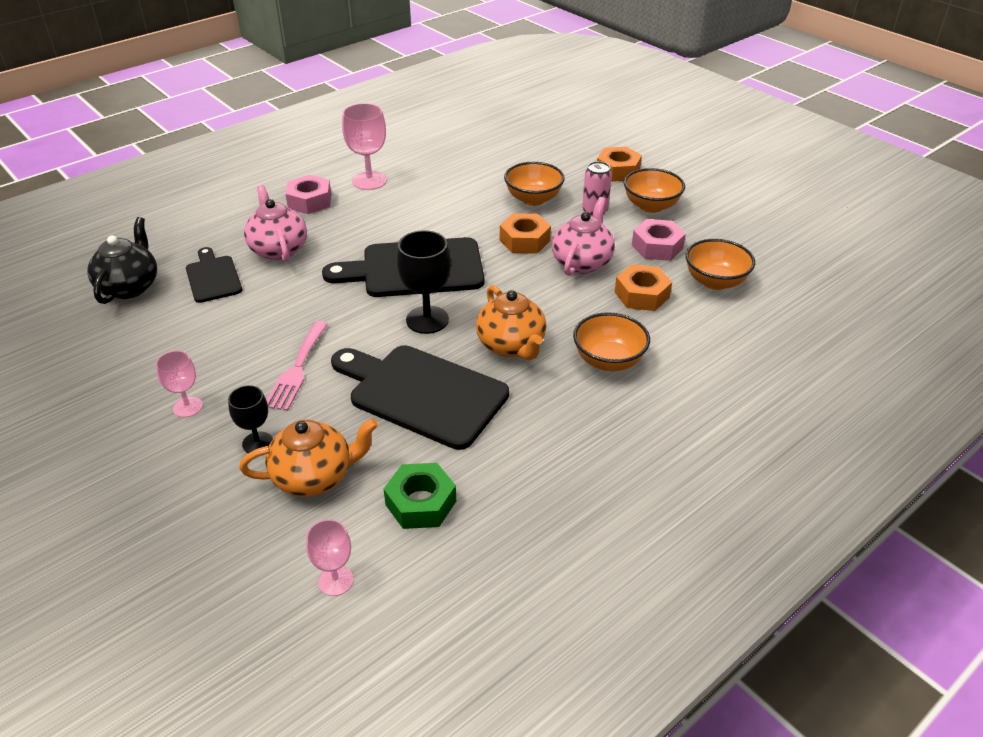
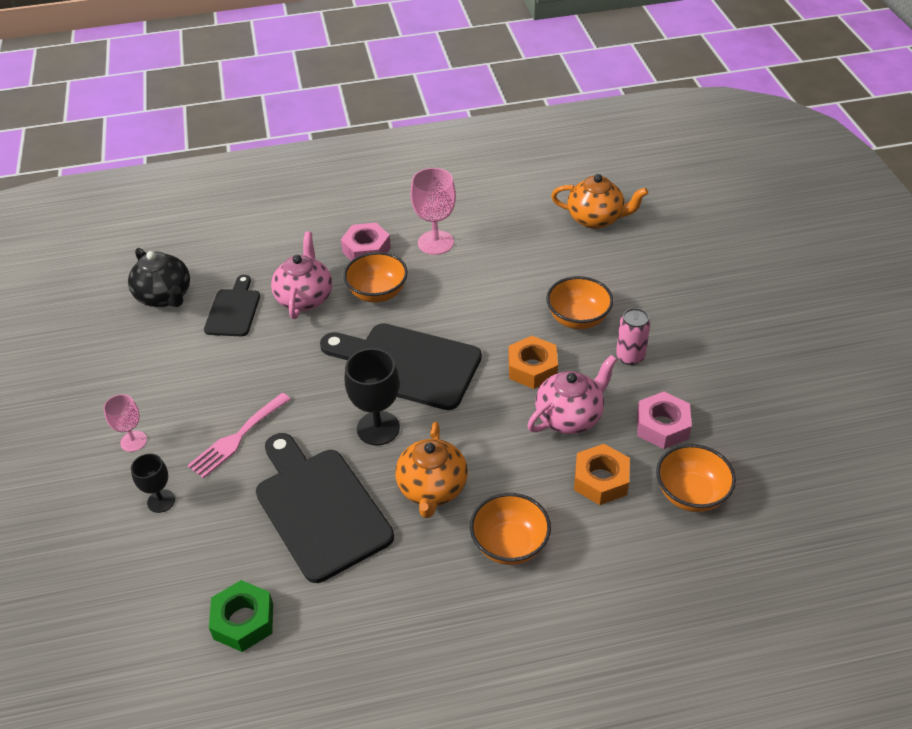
camera: 30 degrees right, 5 degrees up
(130, 287) = (165, 296): black teapot -> black teapot turned 105 degrees clockwise
(314, 476) = (181, 555): orange teapot -> orange teapot (596, 219)
(336, 581) = (133, 663): pink goblet -> none
(618, 171) = (694, 311): orange nut -> none
(651, 206) = (696, 371): orange bowl -> orange bowl (377, 293)

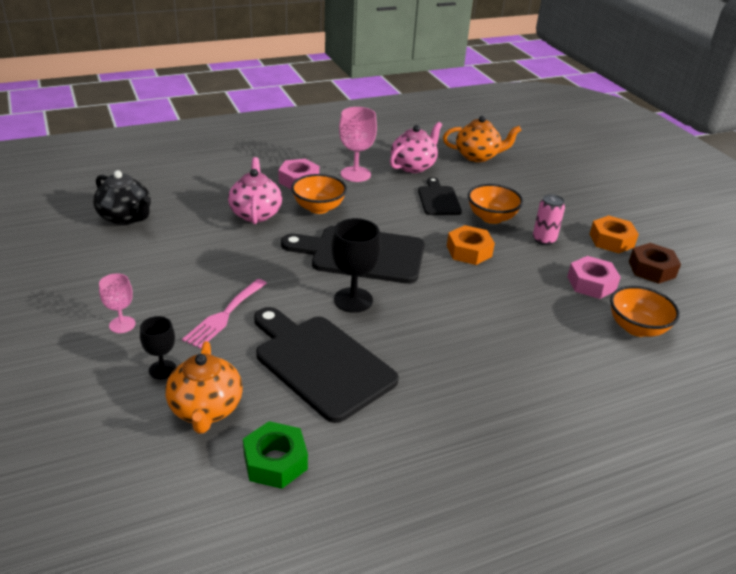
camera: 15 degrees left, 10 degrees down
(233, 310) = (193, 224): black cutting board -> black cutting board (438, 199)
(432, 489) = (418, 341): orange teapot -> orange teapot (206, 409)
(509, 545) = (503, 376): orange bowl -> none
(570, 417) = (514, 282): pink teapot -> pink teapot (413, 166)
(601, 480) = (559, 323): orange nut -> orange nut (611, 240)
(747, 410) = (651, 269): none -> brown nut

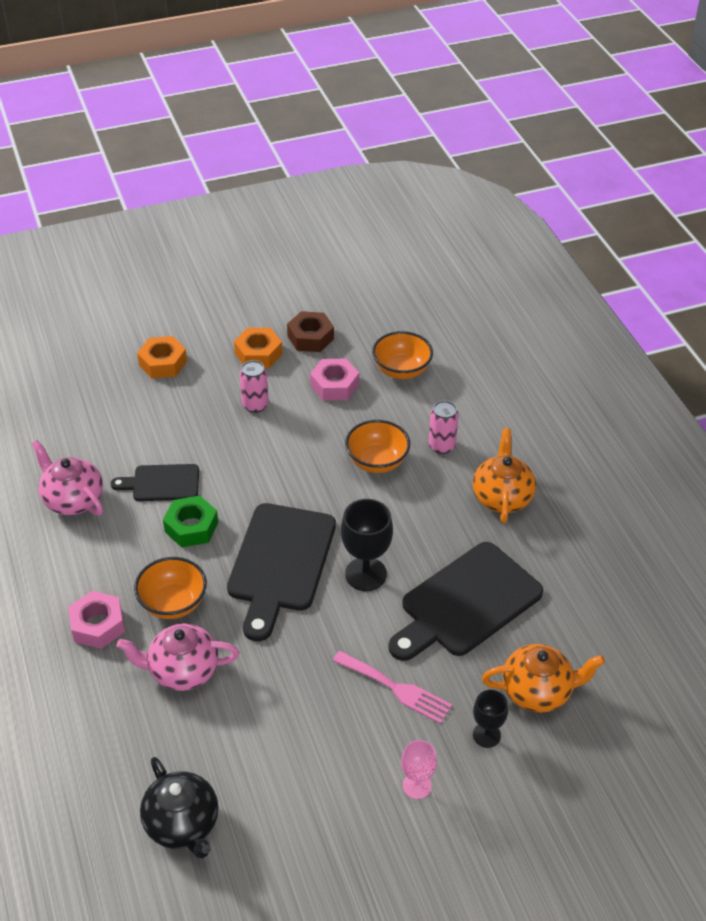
camera: 85 degrees left, 10 degrees up
(126, 217) = (183, 824): black teapot -> black teapot turned 105 degrees clockwise
(275, 461) = (592, 635): green nut -> green nut (191, 527)
(355, 174) = (87, 562): pink goblet -> none
(469, 251) = (276, 469): orange nut -> orange nut (163, 363)
(477, 156) = (54, 432): orange teapot -> orange teapot (502, 497)
(491, 218) = (207, 441): orange bowl -> orange bowl (377, 461)
(534, 354) = (441, 446): none -> pink can

